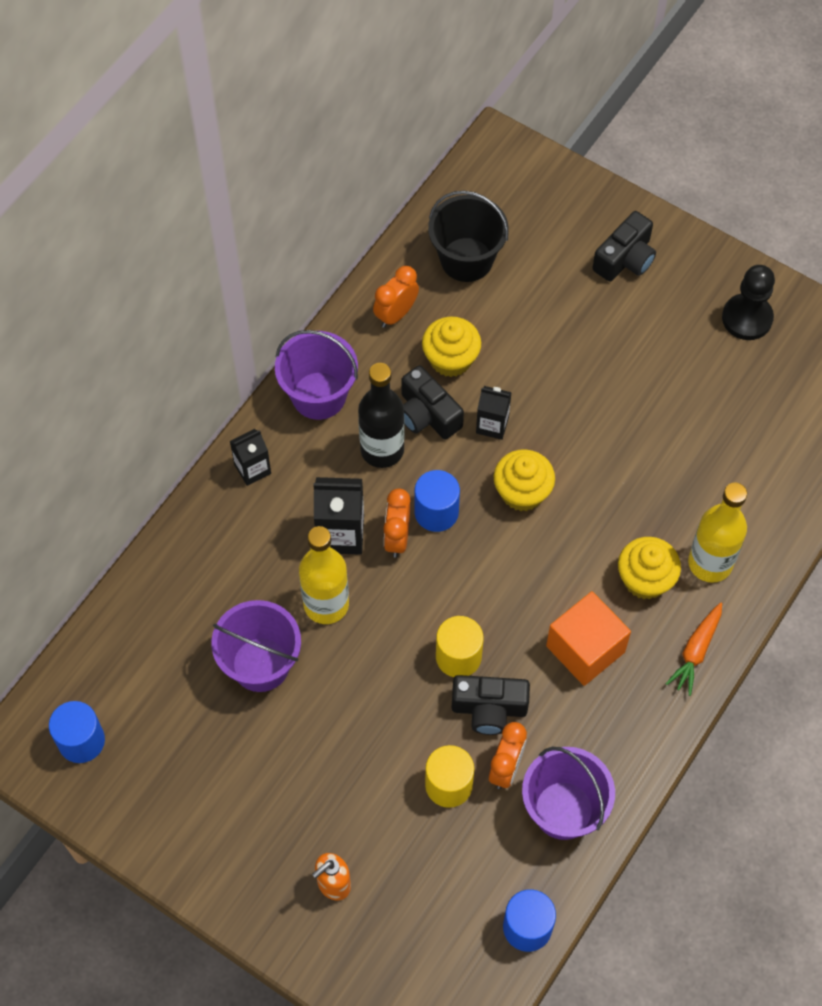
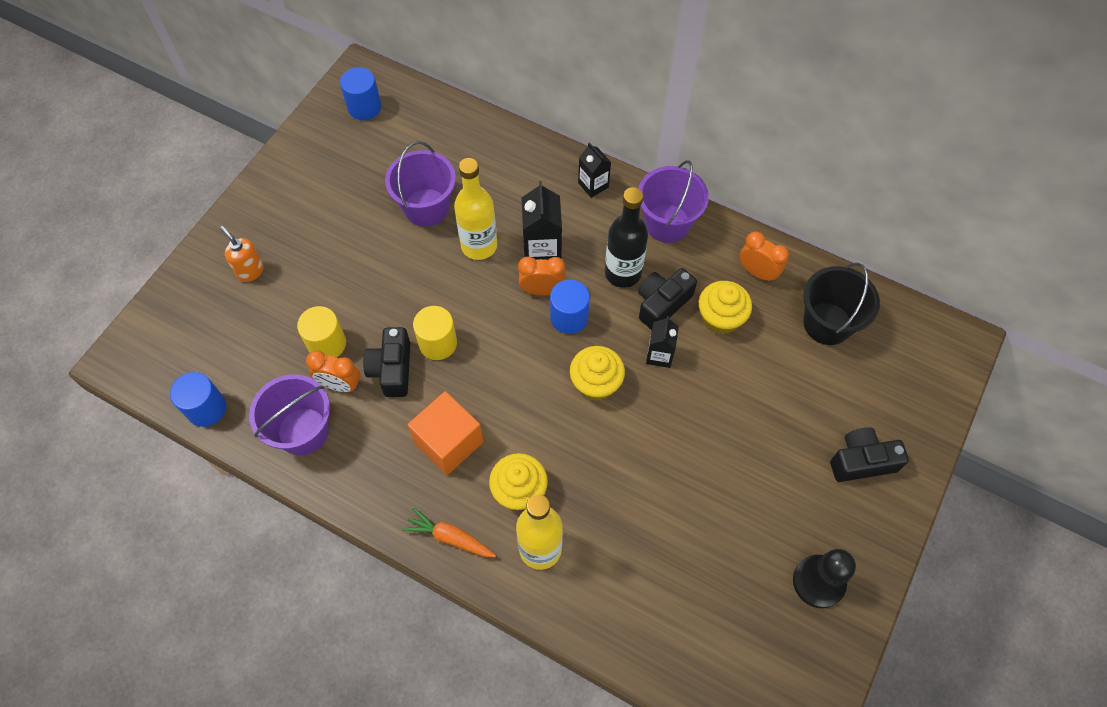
camera: 85 degrees right, 0 degrees up
(625, 259) = (861, 461): black camera -> black camera turned 135 degrees clockwise

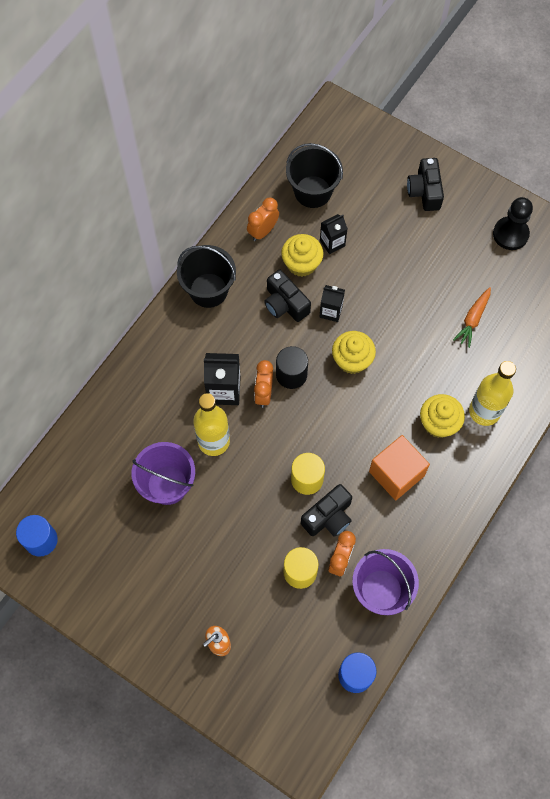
camera: 85 degrees left, 5 degrees up
(392, 369) = (328, 517): black camera -> black camera turned 45 degrees counterclockwise
(450, 538) = (474, 475): orange carrot -> orange carrot (473, 319)
(569, 317) = (291, 374): blue cylinder -> black cylinder
(593, 185) = (162, 343): black carton -> black carton (332, 243)
(623, 273) = (253, 329): black bottle -> none
(667, 223) = (208, 290): purple bucket -> black bucket

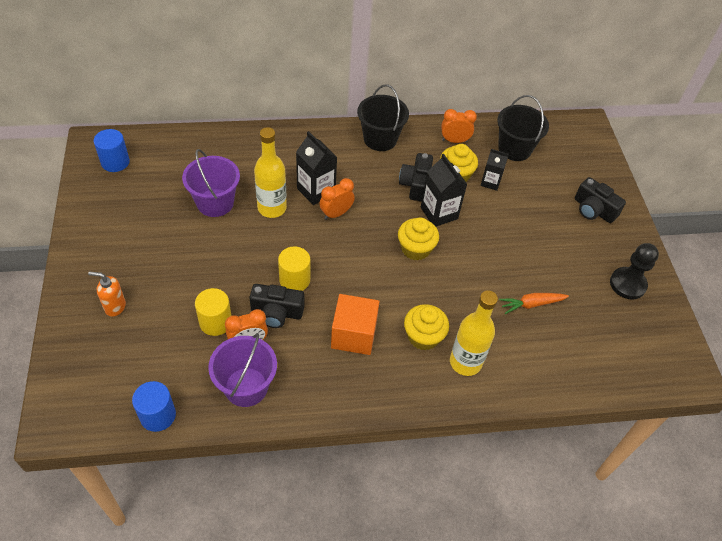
camera: 45 degrees right, 15 degrees down
(291, 374) = (366, 220): black cylinder -> none
(331, 311) = (439, 213): black carton -> black carton, size x1.57
(424, 191) = (593, 210): black camera -> black camera turned 90 degrees counterclockwise

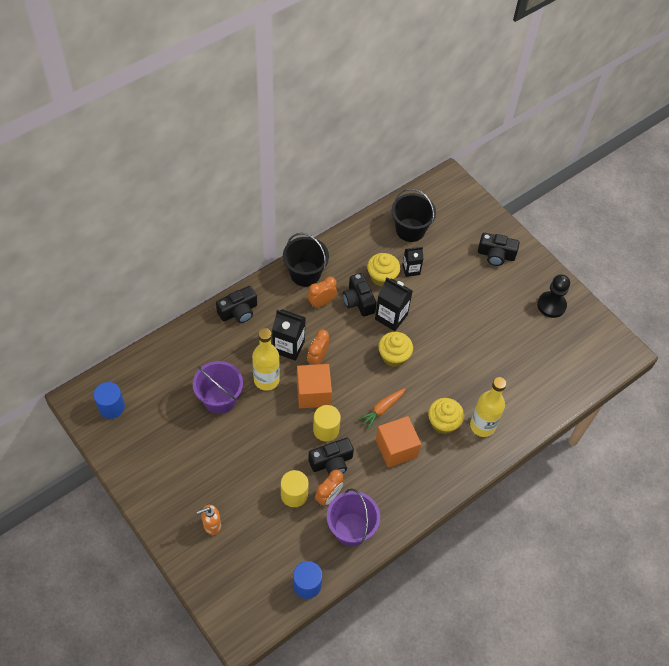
camera: 30 degrees left, 5 degrees up
(292, 141) = (238, 311): none -> black camera
(308, 241) = (313, 393): none -> orange cube
(454, 141) = (362, 246): orange clock -> orange clock (321, 302)
(532, 304) = (499, 357): orange carrot -> orange carrot (382, 409)

